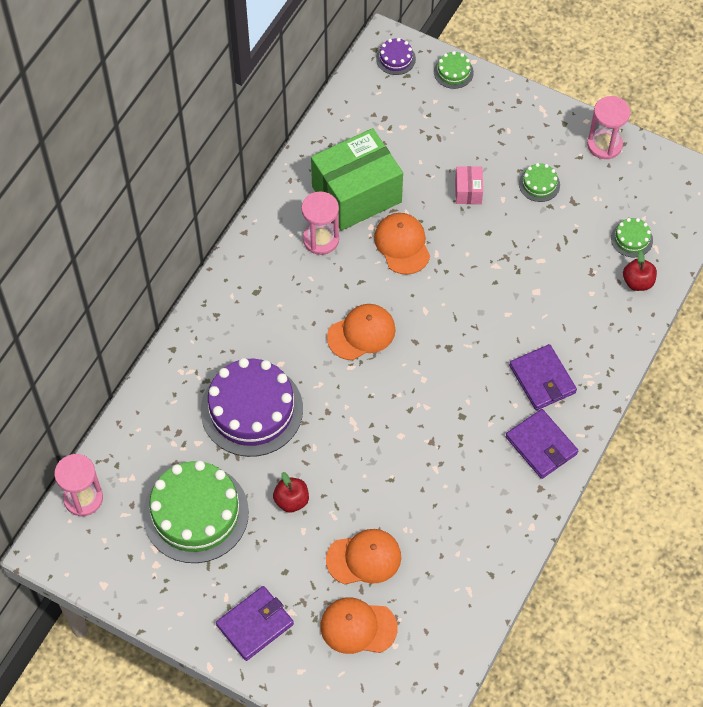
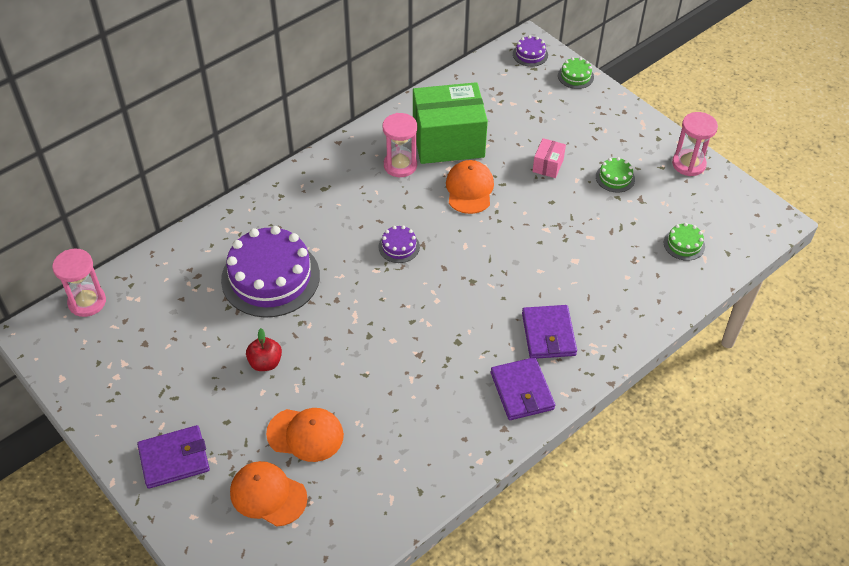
camera: 20 degrees right, 10 degrees down
(196, 513) = (175, 345): green cake -> none
(361, 333) = (399, 247): orange cap -> purple cake
(637, 282) = (675, 281): red apple -> none

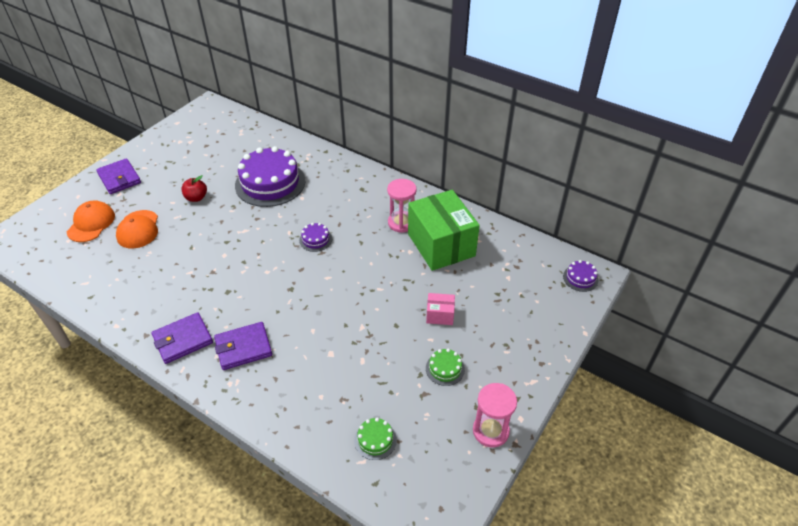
camera: 75 degrees right, 5 degrees down
(87, 302) = (234, 116): pink hourglass -> none
(469, 189) = (391, 268): orange cap -> none
(575, 76) = (570, 316): green cake -> none

